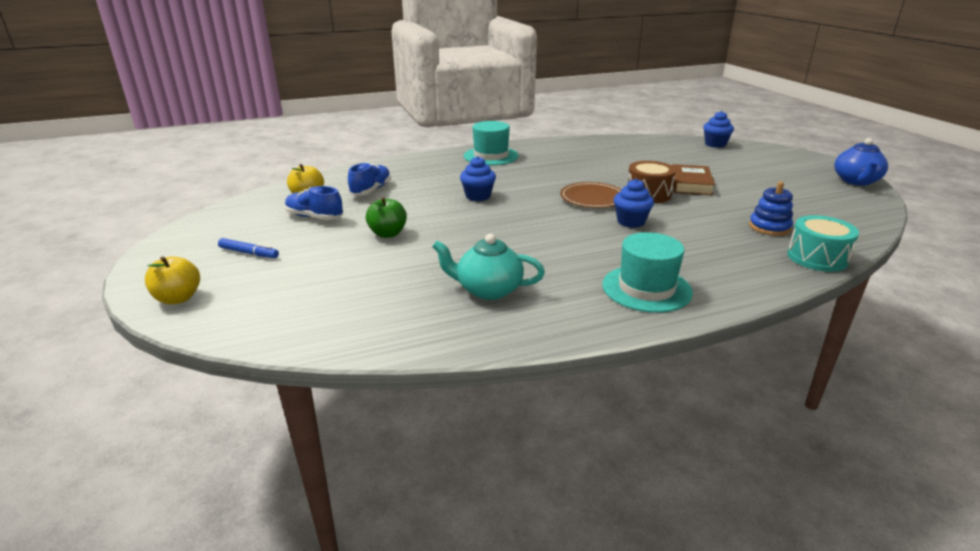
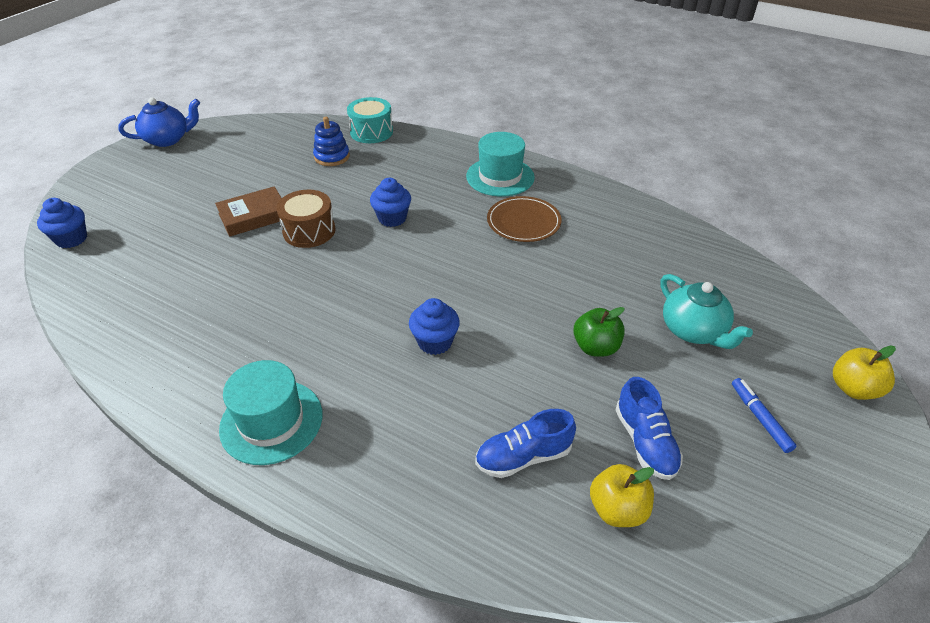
camera: 130 degrees left, 15 degrees up
(488, 290) = (593, 235): turquoise teapot -> turquoise teapot (693, 331)
(592, 198) = (355, 259): brown plate -> brown plate (523, 222)

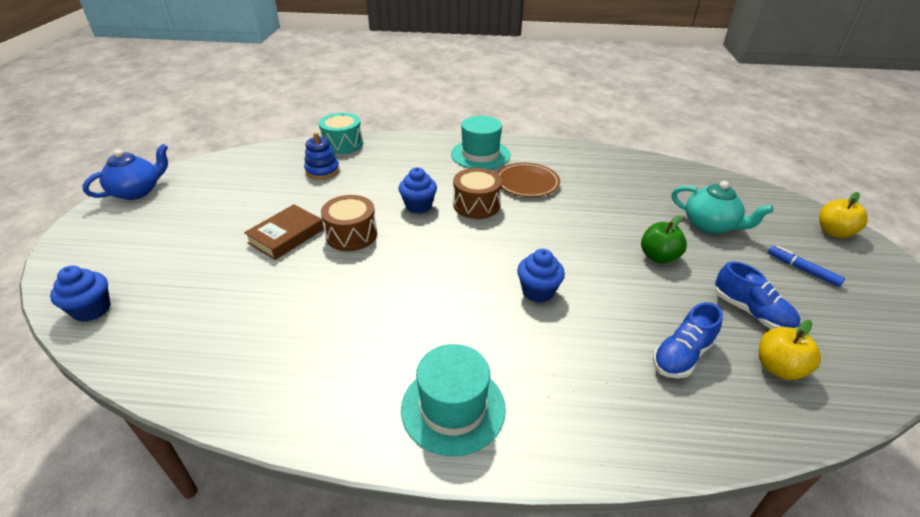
camera: 25 degrees left, 5 degrees down
(449, 233) = (476, 205): none -> brown drum

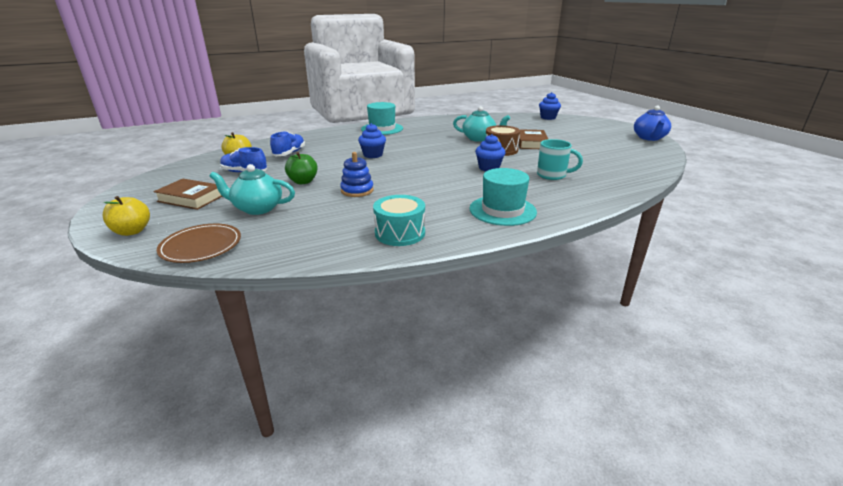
camera: 150 degrees right, 10 degrees down
(322, 171) = (590, 168): blue stacking toy -> blue stacking toy (357, 190)
(331, 278) = (479, 138): none -> turquoise teapot
(342, 144) = (625, 186): turquoise drum -> turquoise drum (400, 233)
(375, 174) = (552, 175): none -> turquoise mug
(476, 205) = (452, 177): brown drum -> none
(527, 182) = (432, 199): brown plate -> brown plate (201, 246)
(802, 270) = (191, 198): blue marker -> brown book

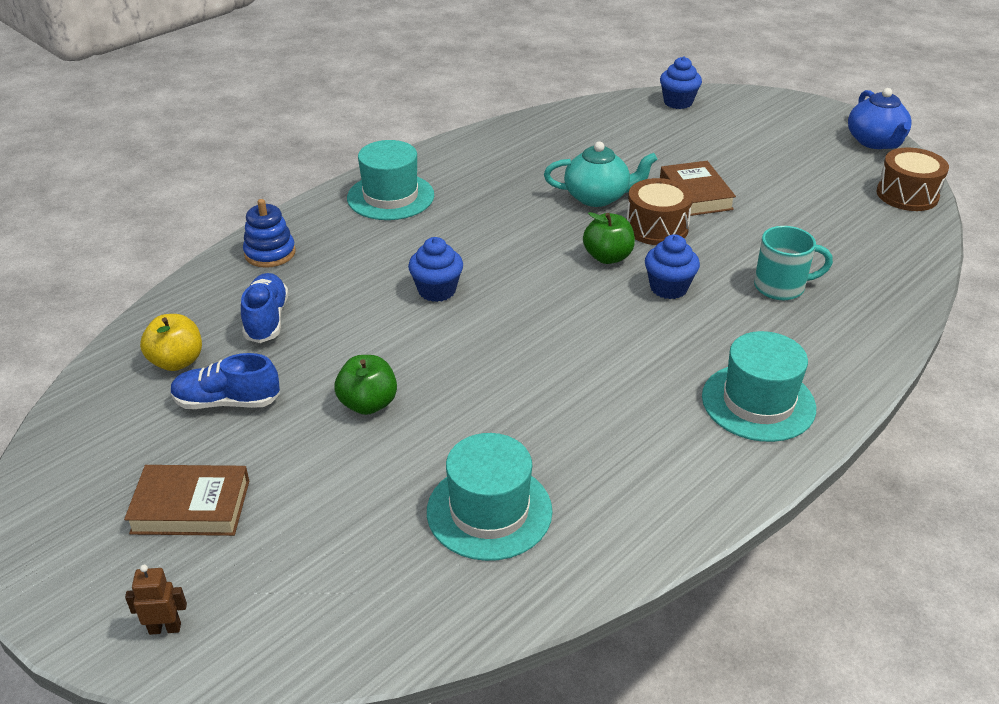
camera: 20 degrees left, 10 degrees up
(132, 231) = (165, 628): yellow apple -> brown robot
(201, 246) = (333, 628): brown plate -> none
(257, 208) = (347, 502): turquoise teapot -> none
(319, 222) = (489, 511): none -> turquoise hat
(357, 190) = (487, 407): blue stacking toy -> blue stacking toy (270, 253)
(400, 233) = (639, 502): turquoise drum -> none
(466, 155) = (607, 257): none -> green apple
(655, 155) = (907, 195): none -> brown drum

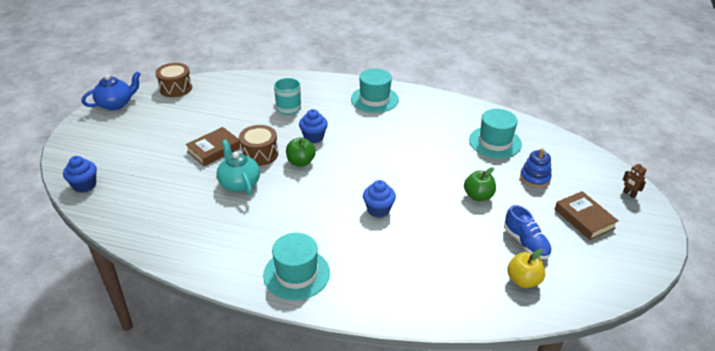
camera: 120 degrees left, 0 degrees up
(266, 319) = (460, 264): blue shoe -> none
(270, 253) = (403, 300): blue stacking toy -> blue stacking toy (534, 178)

